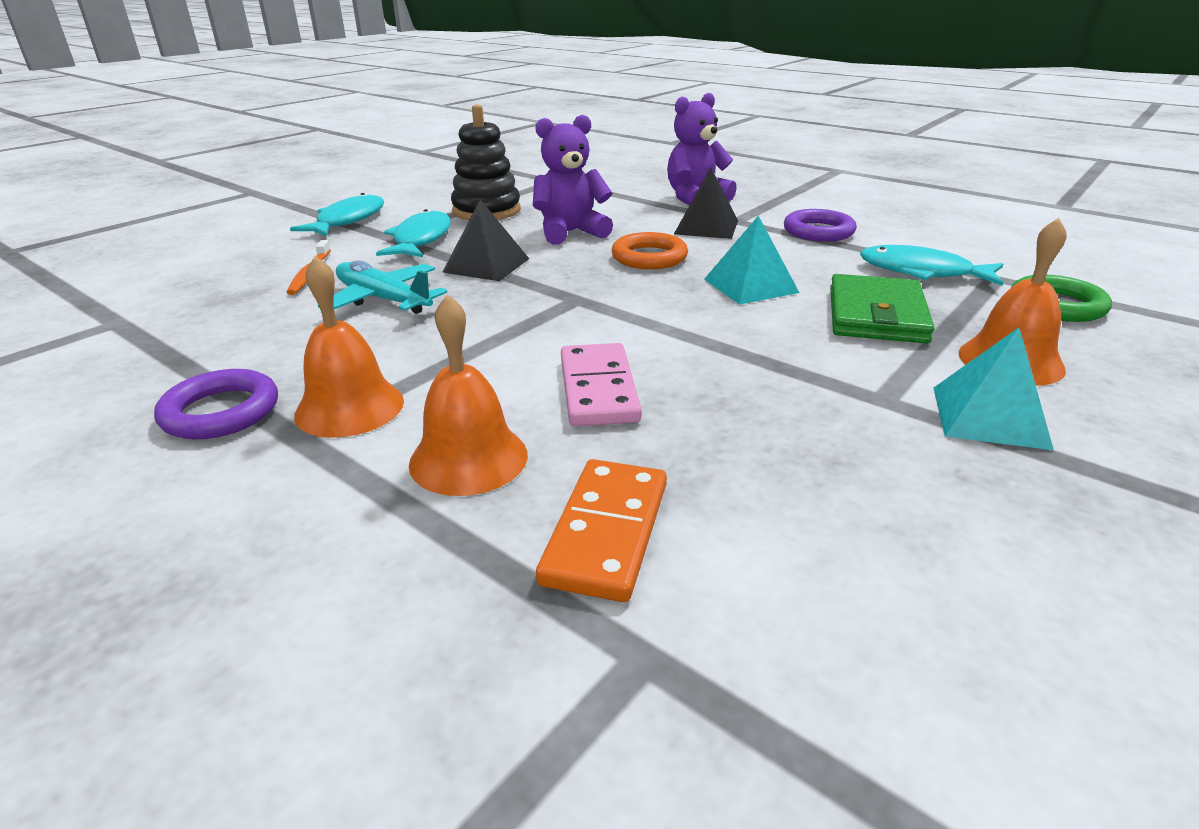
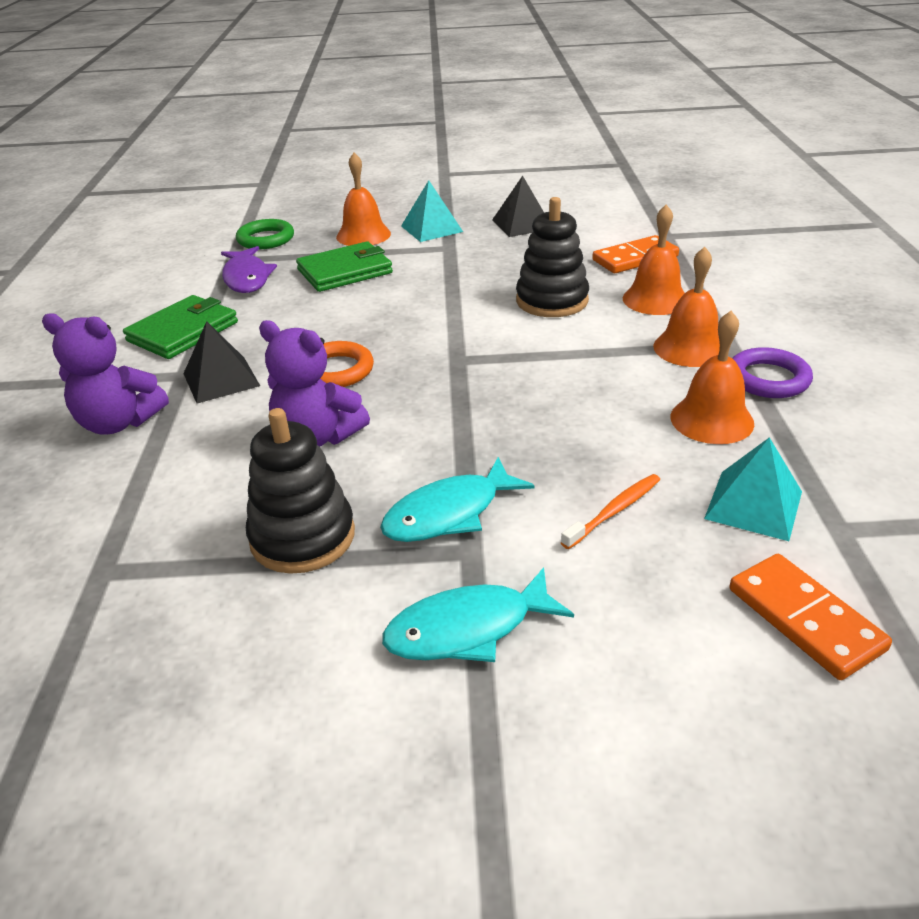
camera: 130 degrees left, 5 degrees up
(142, 278) = (805, 619): none -> orange domino
(269, 348) = (711, 420): none -> orange bell
(383, 300) = (585, 431): turquoise plane -> none
(486, 265) = (455, 430): black pyramid -> black pyramid (522, 224)
(598, 389) = (552, 301): pink domino -> black stacking toy
(750, 286) = (346, 315): turquoise pyramid -> turquoise pyramid (754, 504)
(818, 231) = (183, 331): purple ring -> green wallet
(921, 272) = (247, 278): turquoise fish -> purple fish

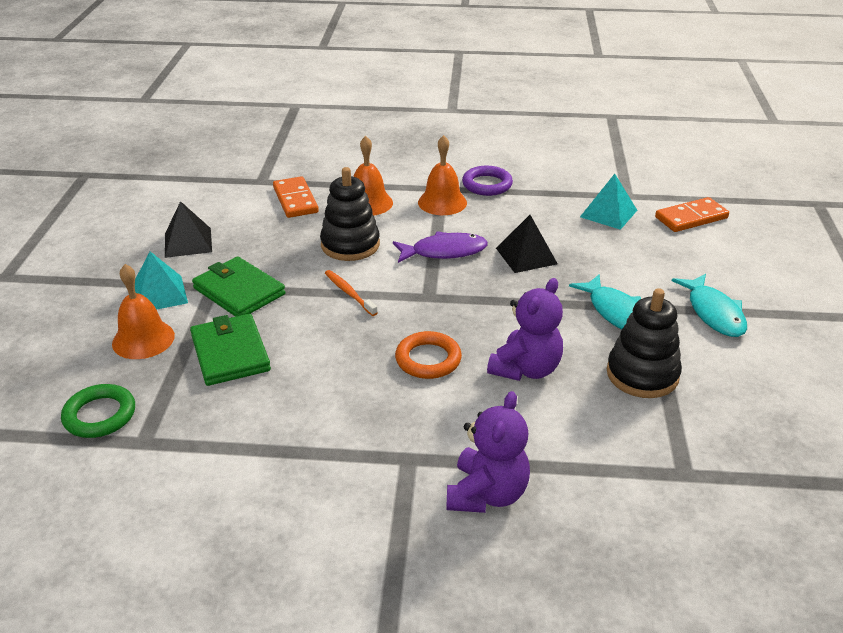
camera: 85 degrees left, 0 degrees up
(183, 331) = (316, 467): green wallet -> green wallet (239, 291)
(221, 379) = (424, 430): black pyramid -> black pyramid (526, 256)
(247, 278) = (205, 425): purple fish -> purple fish (444, 252)
(614, 511) = (614, 255): orange toothbrush -> orange toothbrush (349, 293)
(711, 420) = (528, 210): orange bell -> none

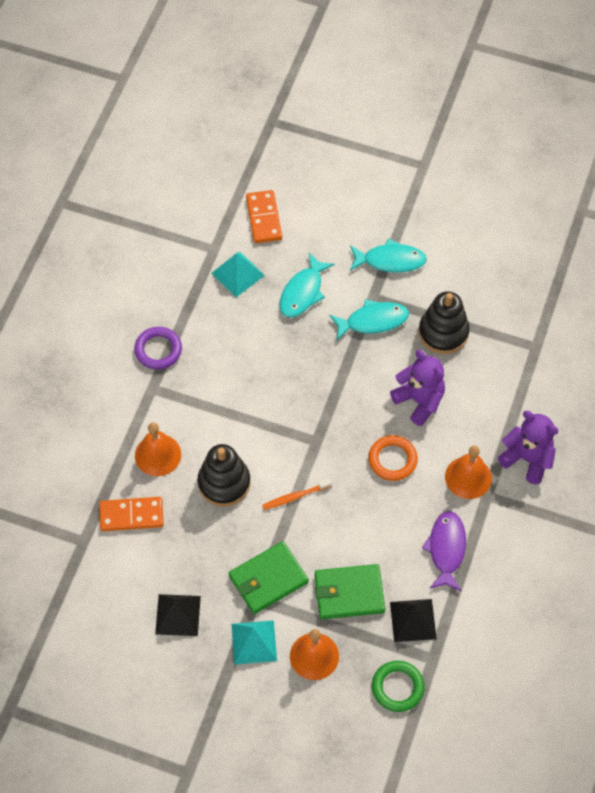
camera: 75 degrees left, 25 degrees up
(442, 202) = (177, 394): orange bell -> orange bell (468, 477)
(444, 252) = (257, 413): purple fish -> purple fish (446, 549)
(526, 256) = (281, 355): black pyramid -> black pyramid (413, 620)
(618, 257) = (303, 292): none -> turquoise fish

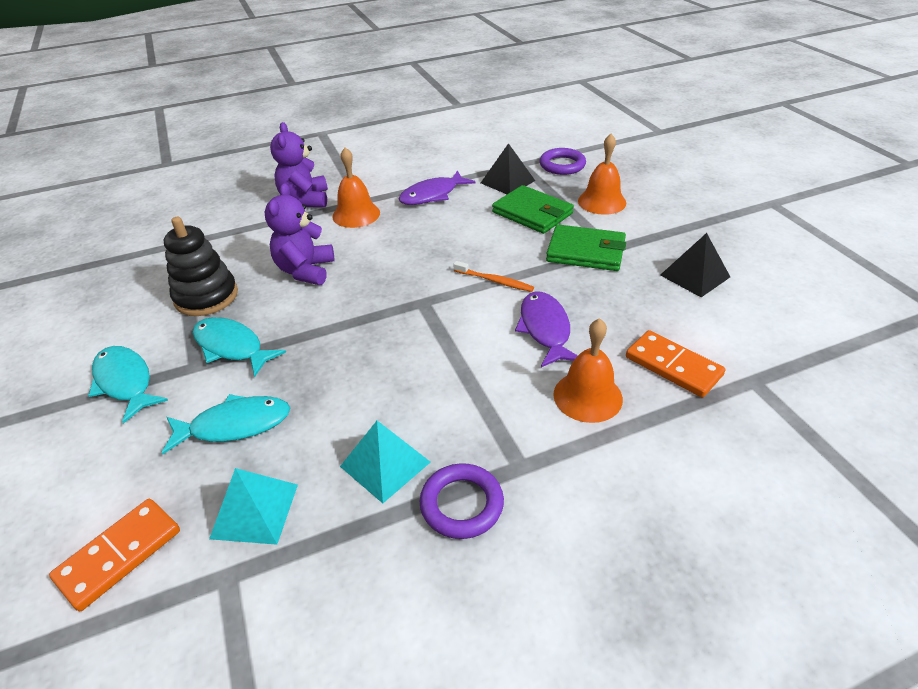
camera: 130 degrees left, 20 degrees down
(224, 483) = (545, 329): black stacking toy -> purple fish
(254, 642) = (642, 229): turquoise pyramid -> turquoise pyramid (385, 464)
(392, 460) = (386, 253): orange ring -> none
(397, 687) = (562, 165): green ring -> purple ring

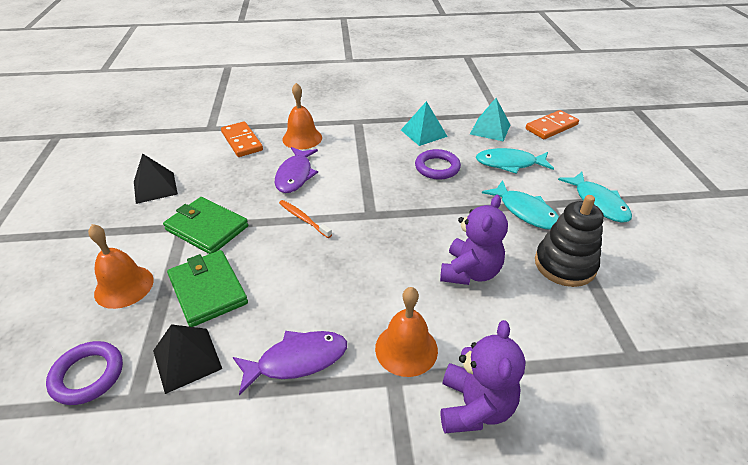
camera: 165 degrees left, 0 degrees up
(461, 504) = (392, 115): purple ring -> purple ring (437, 167)

